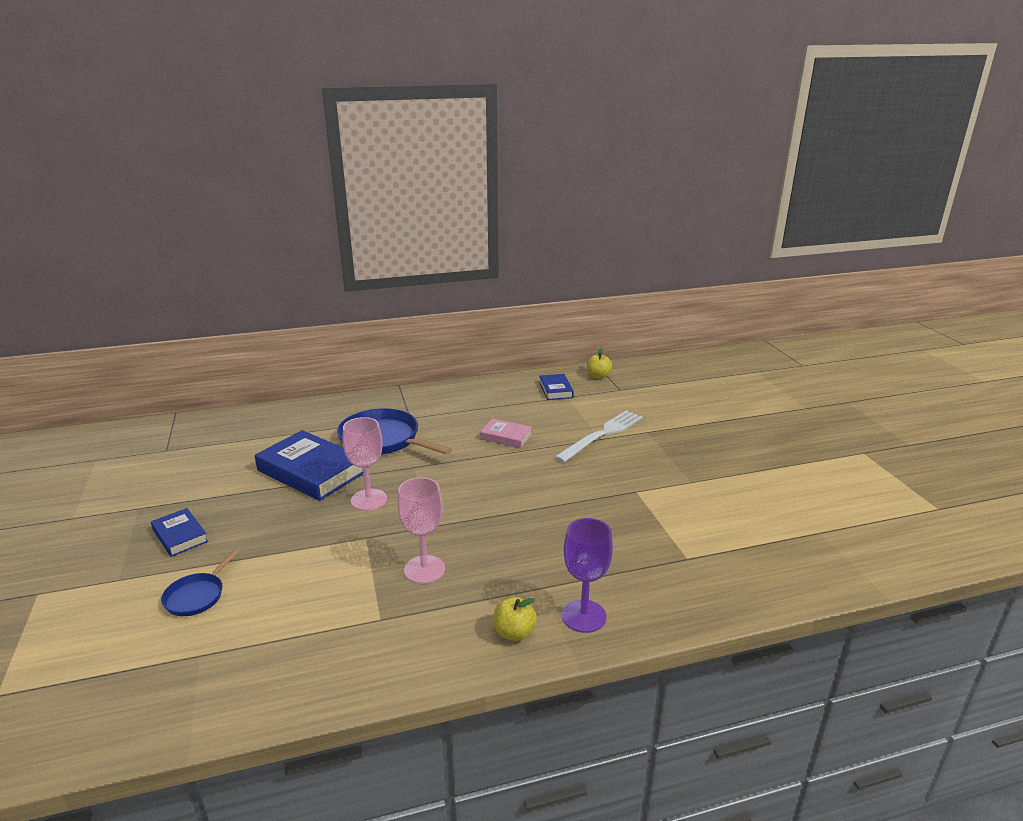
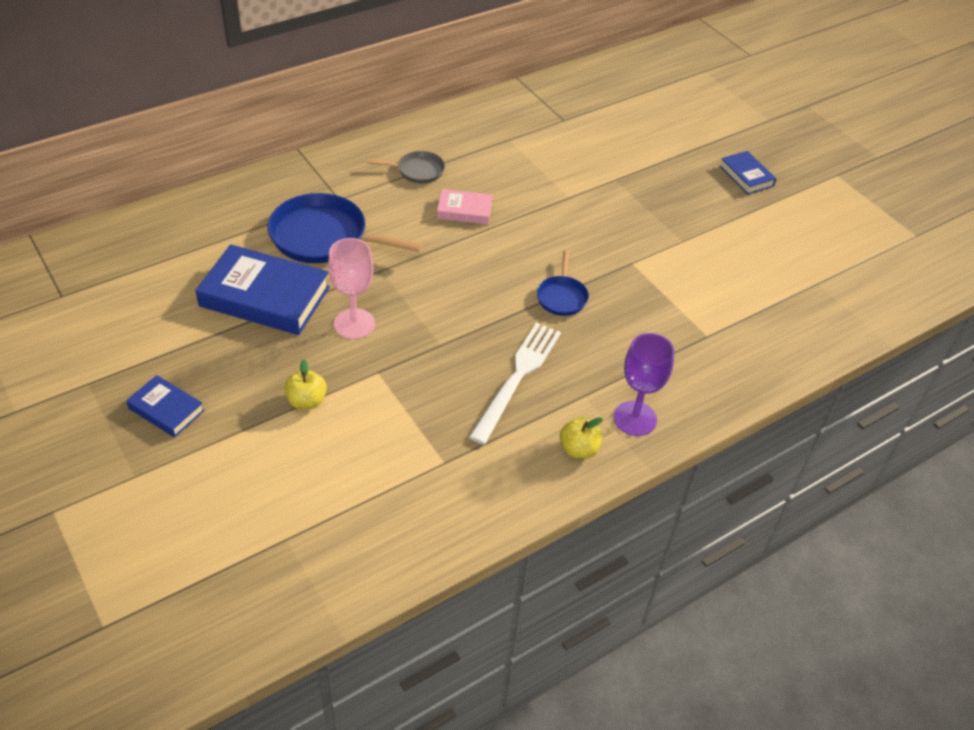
camera: 20 degrees left, 20 degrees up
(197, 596) = (237, 477): blue pan -> blue pan (562, 297)
(424, 569) = (459, 398): pink goblet -> none
(482, 408) = (417, 171): none -> grey pan
(555, 390) = (491, 131): blue book -> blue book (746, 176)
(598, 376) = (531, 102): yellow apple -> yellow apple (306, 401)
(602, 435) = (569, 191): white fork -> white fork (517, 378)

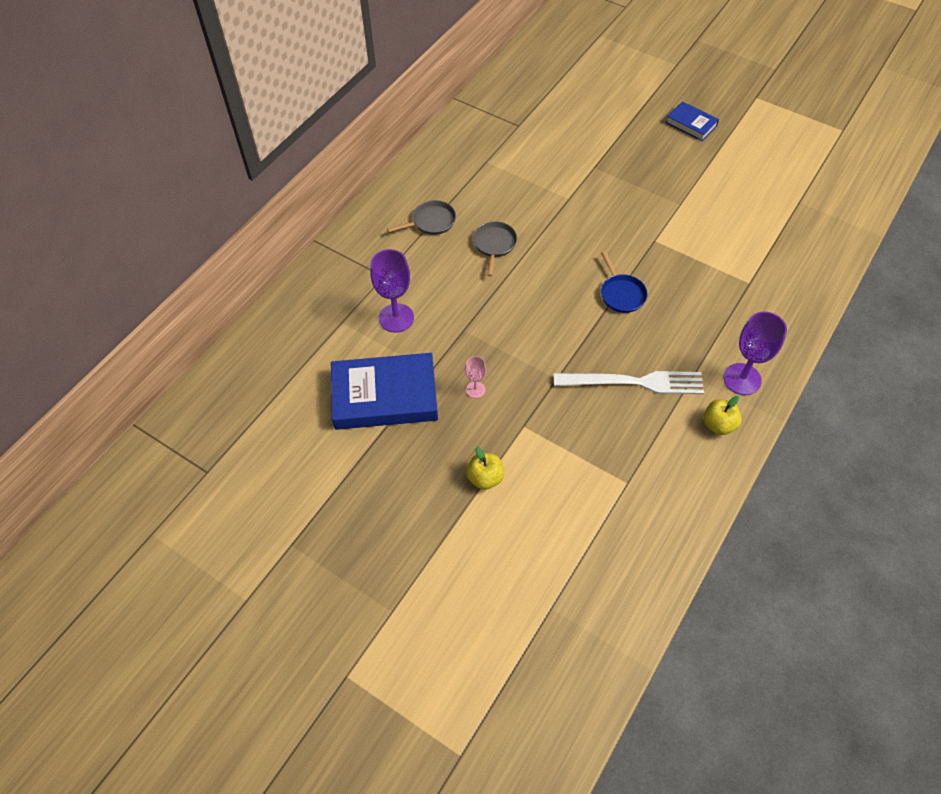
camera: 20 degrees left, 10 degrees up
(166, 409) = (375, 538): blue book -> none
(324, 237) = (396, 318): blue pan -> purple goblet
(354, 324) = (475, 389): pink goblet -> pink goblet, size x0.52
(464, 210) = (494, 245): pink book -> grey pan
(517, 378) = (634, 382): white fork -> white fork turned 90 degrees clockwise

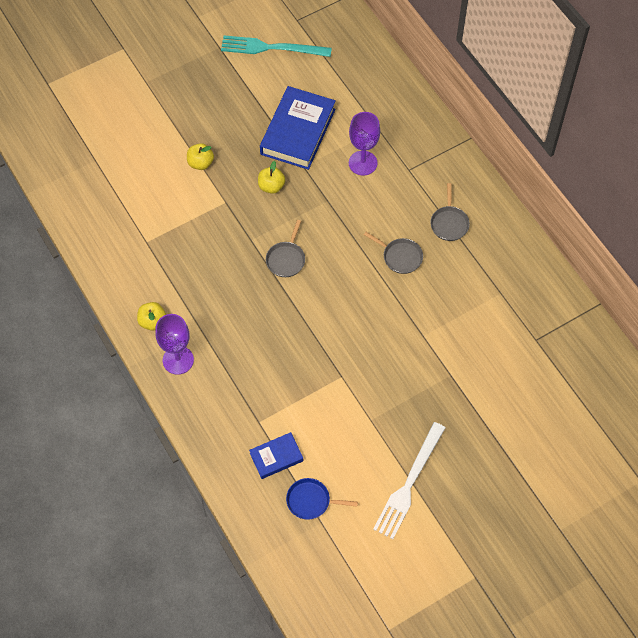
camera: 115 degrees right, 5 degrees up
(266, 481) = (271, 48): none -> turquoise fork
(475, 389) = (271, 186): pink goblet -> yellow apple
(559, 336) = (286, 259): none -> grey pan
(621, 294) = (301, 321): blue pan -> blue pan (311, 501)
(634, 382) = (218, 287): white fork -> white fork (409, 483)
(691, 124) = (465, 490): blue book -> blue book (276, 457)

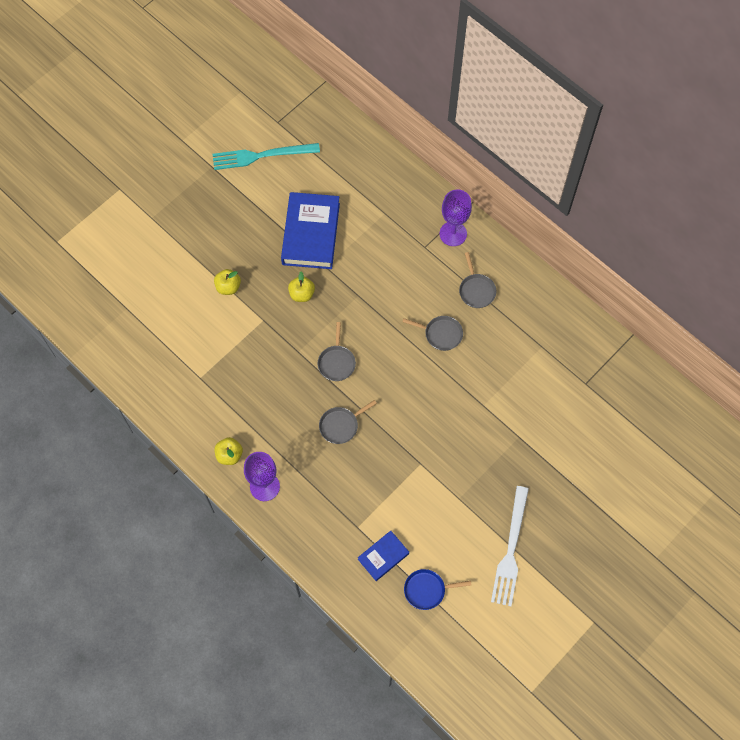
camera: 15 degrees left, 5 degrees up
(272, 320) = (341, 425): none -> grey pan
(363, 163) = (380, 250): purple goblet -> purple goblet (453, 234)

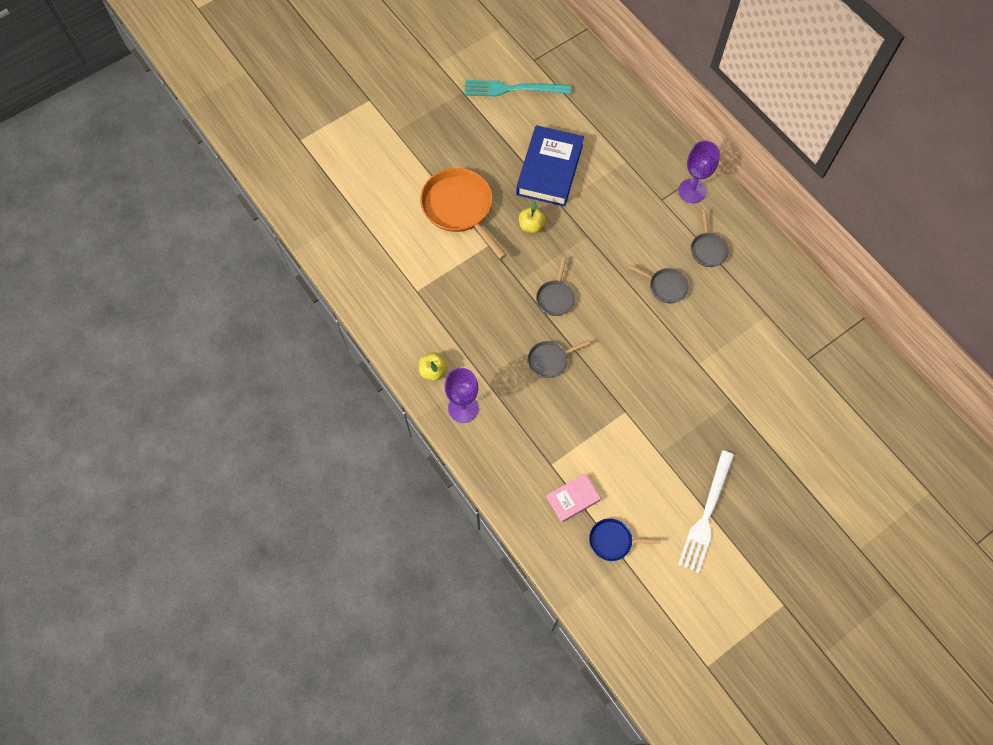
camera: 10 degrees right, 0 degrees up
(228, 287) = (459, 208): yellow apple -> orange pan
(383, 556) = (573, 499): blue book -> pink book

